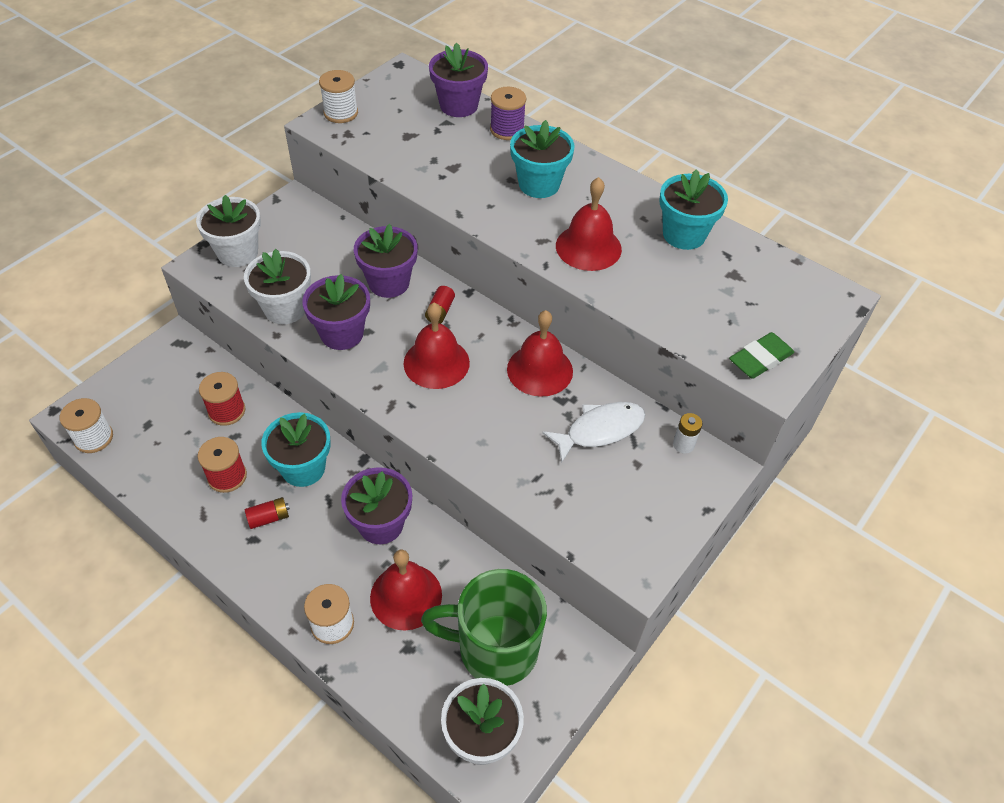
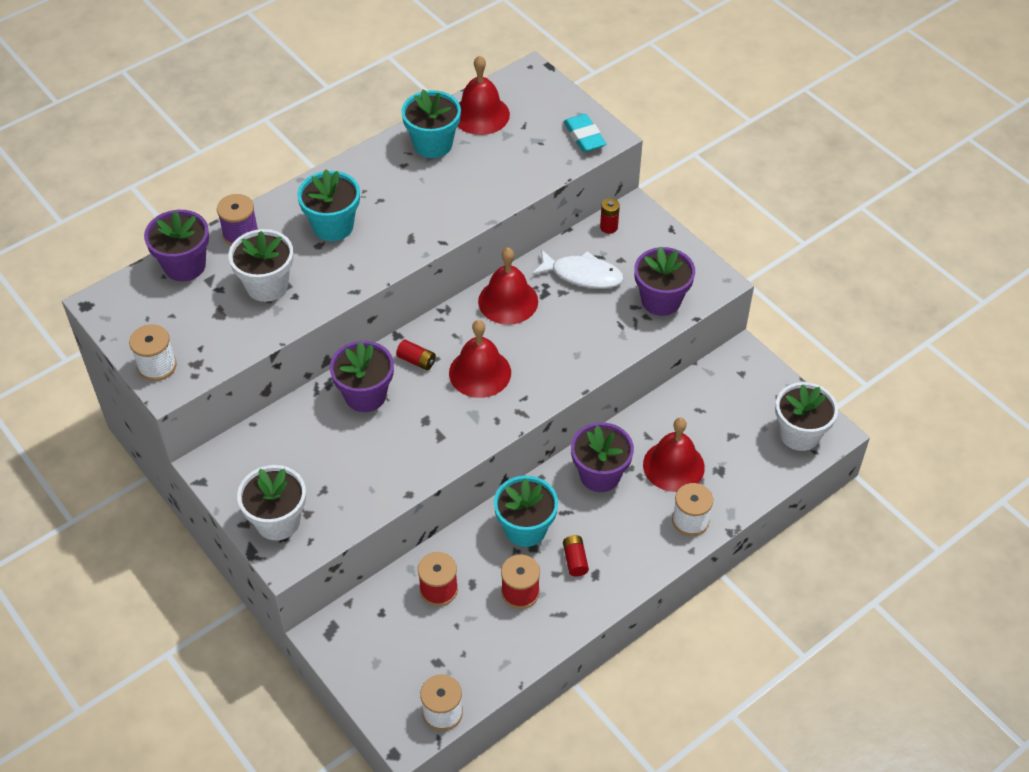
camera: 75 degrees left, 0 degrees up
(285, 308) = (375, 484): white flower pot -> white flower pot (267, 285)
(342, 333) = (423, 440): purple flower pot -> purple flower pot (661, 300)
(494, 648) = (730, 414): green mug -> none
(588, 247) = (429, 209): red bell -> red bell (481, 114)
(600, 430) = (582, 275): white fish -> white fish turned 120 degrees clockwise
(683, 445) = (609, 227): white battery -> red battery
(760, 359) = (584, 137): green eraser -> turquoise eraser

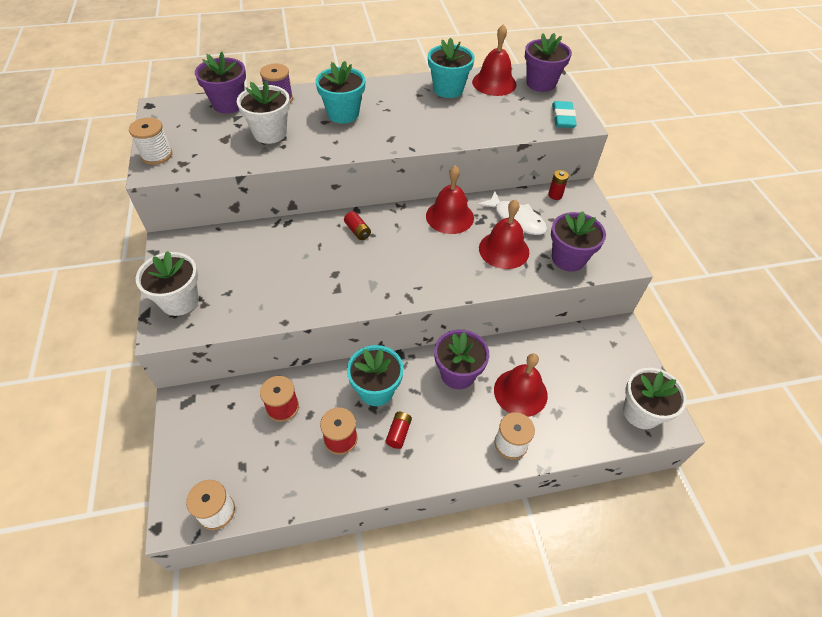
camera: 25 degrees right, 0 degrees up
(365, 395) = (306, 240): purple flower pot -> purple flower pot (541, 83)
(480, 372) = (397, 256): red bell -> red bell (504, 250)

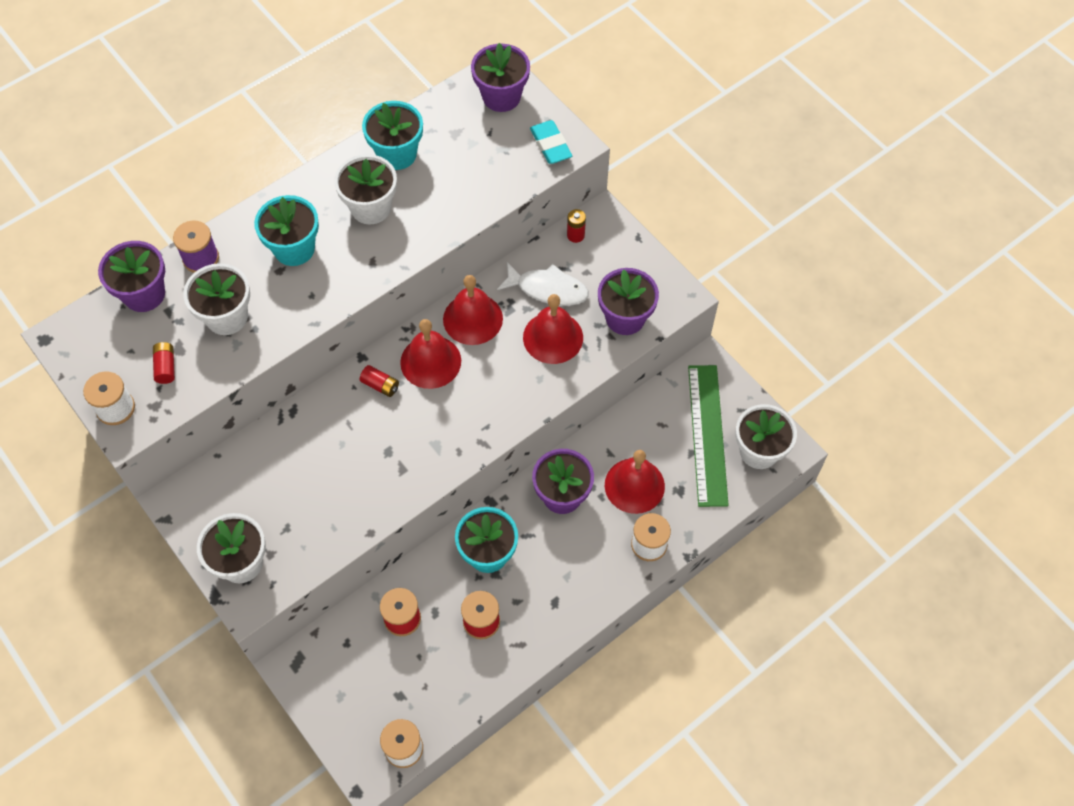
camera: 25 degrees left, 10 degrees up
(398, 433) = (535, 587): red battery -> red battery (166, 367)
(411, 110) = (371, 208): none -> white flower pot
(494, 83) = (446, 119): red bell -> red bell (430, 361)
(600, 380) = (707, 434): none -> green ruler

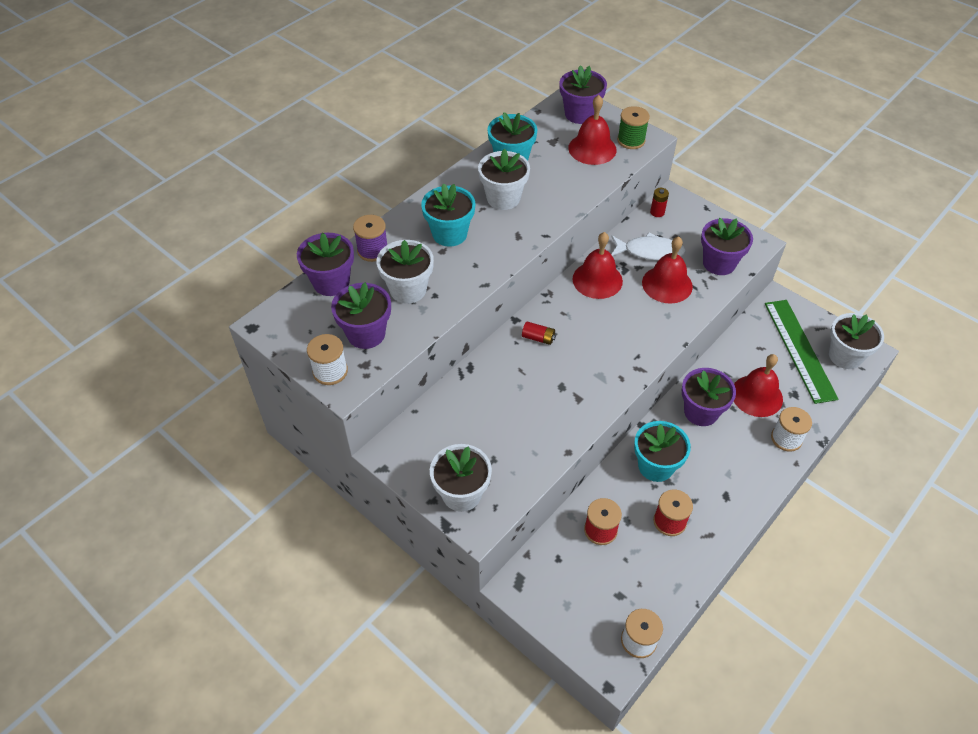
camera: 10 degrees left, 10 degrees down
(166, 367) = (366, 334): red battery -> purple flower pot
(430, 361) = (574, 315): red bell -> red bell (592, 149)
(550, 145) = (631, 140): turquoise eraser -> green spool

